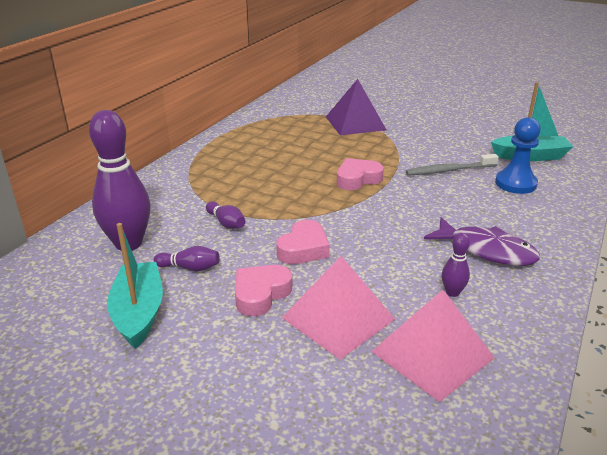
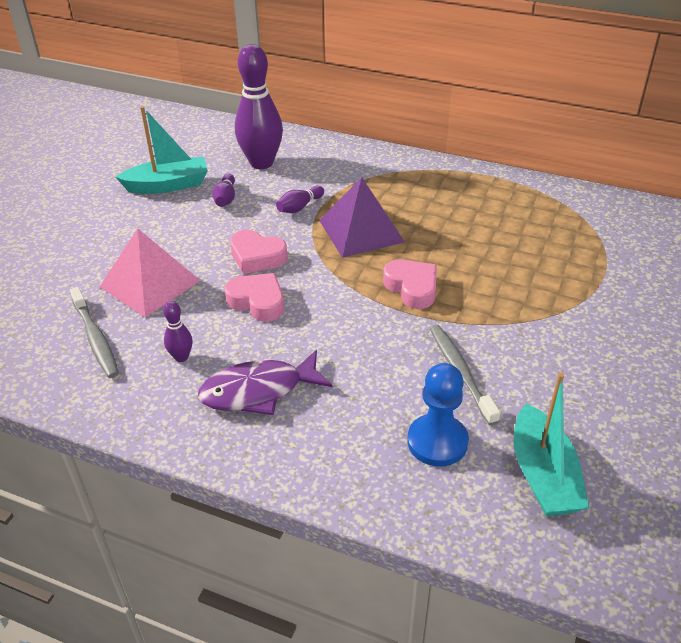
camera: 85 degrees right, 10 degrees up
(261, 294) = (186, 239): pink heart -> pink heart (258, 302)
(355, 123) = (589, 281): purple pyramid -> purple pyramid (361, 231)
(432, 354) = (95, 338): pink pyramid -> grey toothbrush
(486, 250) = (258, 391): purple fish -> purple fish turned 45 degrees clockwise

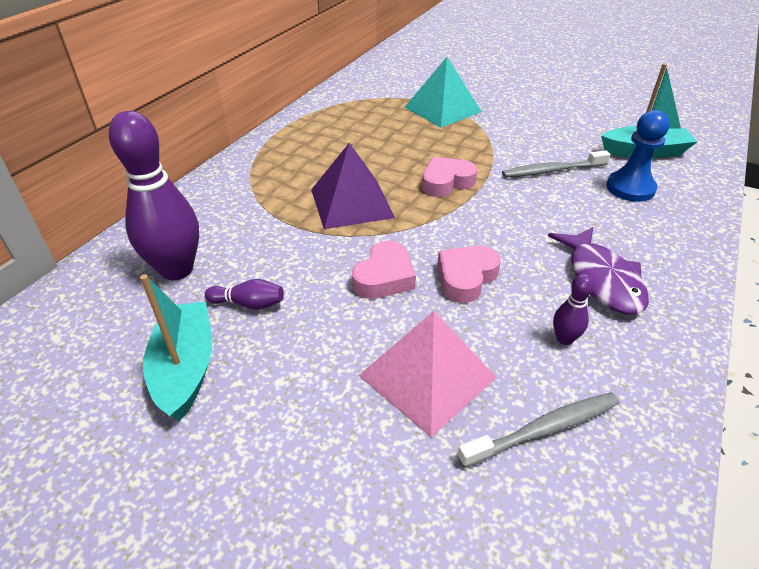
camera: 85 degrees left, 0 degrees up
(299, 207) = (293, 242): purple bowling pin -> none
(587, 282) = (442, 109): none -> turquoise pyramid

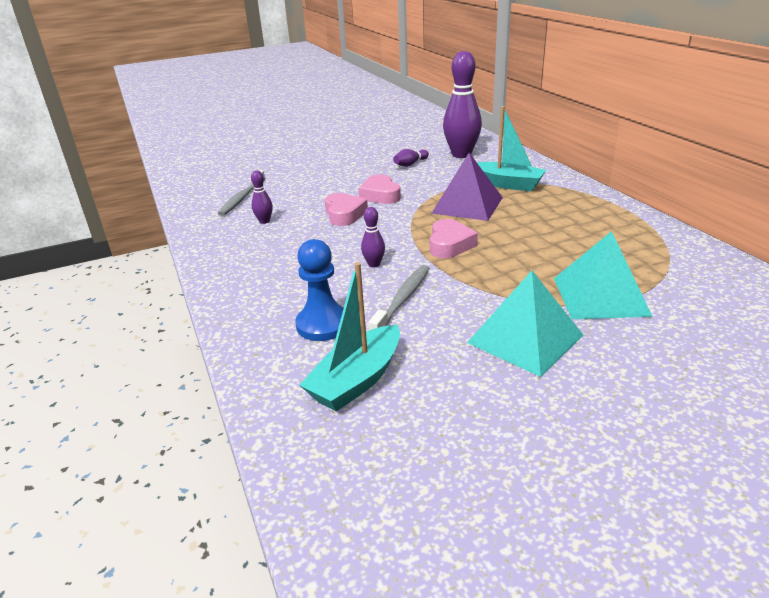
camera: 130 degrees right, 10 degrees down
(185, 368) = (389, 149): turquoise boat -> turquoise boat (506, 184)
(427, 376) = (305, 186): pink pyramid -> none
(522, 118) = (525, 339): none -> turquoise pyramid
(529, 205) = (374, 264): none -> purple bowling pin
(602, 279) = (273, 252): purple fish -> none

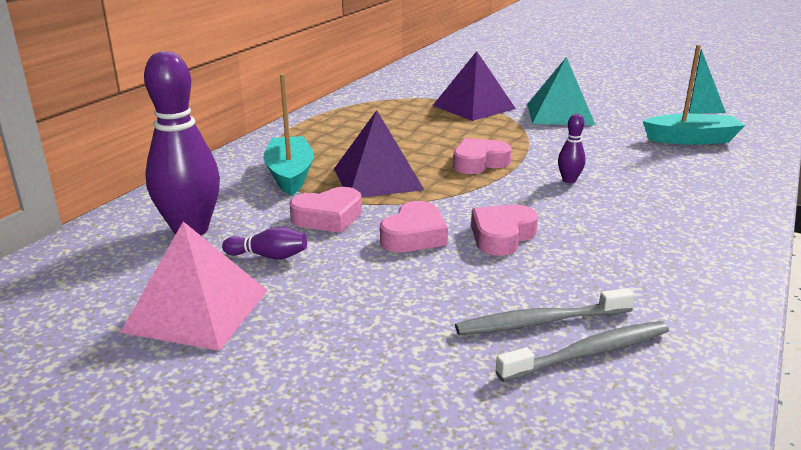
camera: 130 degrees left, 5 degrees down
(264, 221) = (609, 283): purple bowling pin -> none
(323, 325) = (677, 167): blue pawn -> none
(386, 148) = (197, 310): none -> pink pyramid
(403, 299) = (592, 154): grey toothbrush -> grey toothbrush (540, 322)
(432, 182) = (328, 217): none -> pink heart
(600, 296) = (473, 107): turquoise pyramid -> purple pyramid

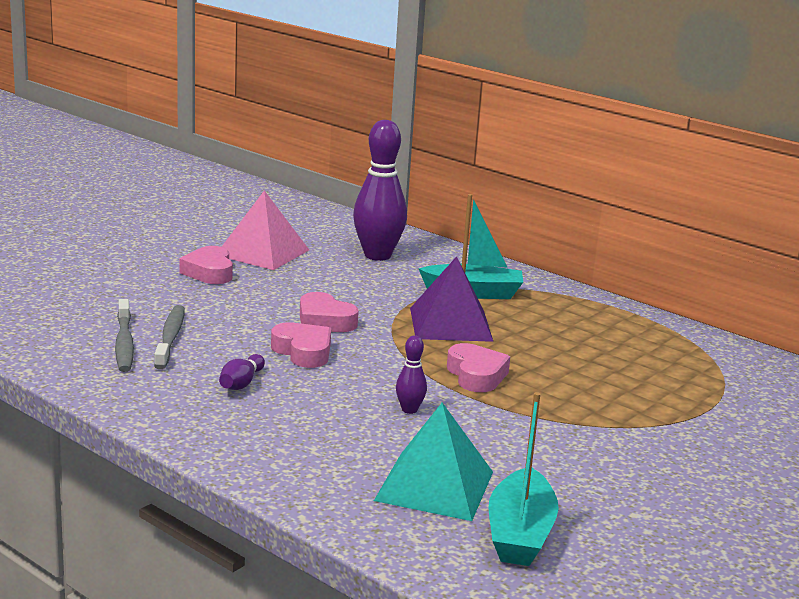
camera: 100 degrees right, 5 degrees down
(269, 256) = (321, 274): purple bowling pin -> purple bowling pin (241, 383)
(328, 217) = (376, 297): pink heart -> pink heart (209, 272)
(473, 107) = (682, 411): purple pyramid -> none
(560, 114) = (647, 464): turquoise pyramid -> turquoise pyramid (435, 486)

